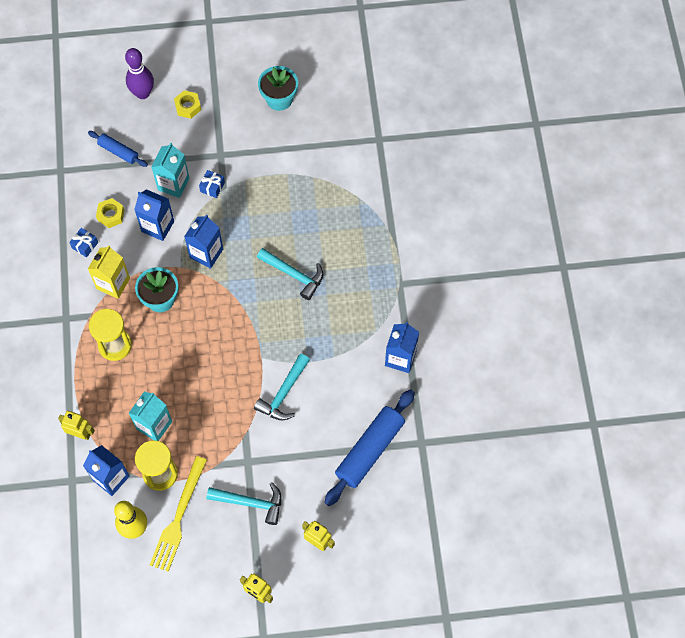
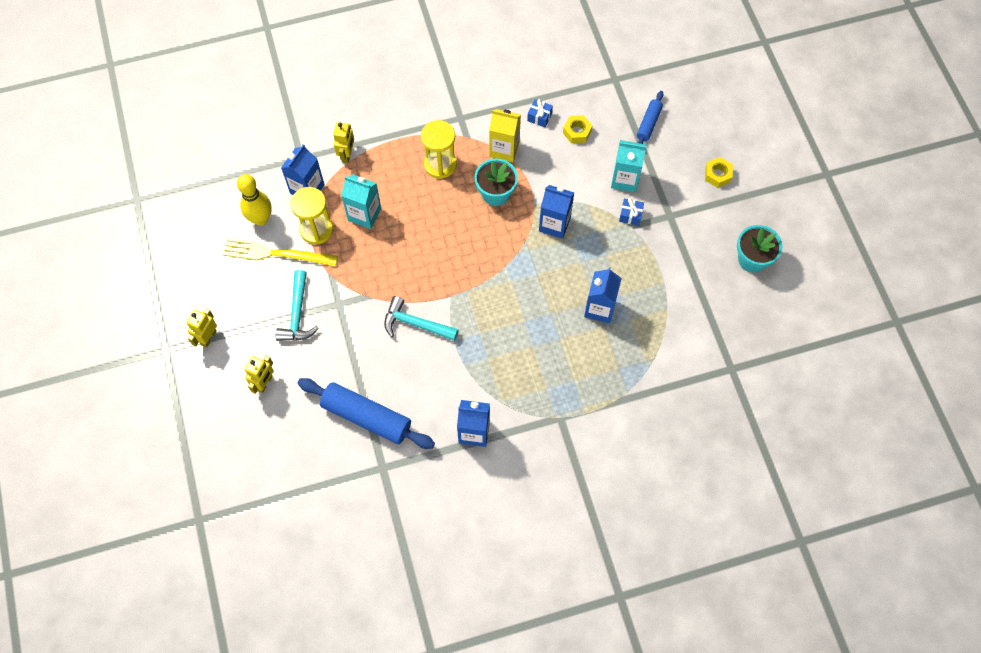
camera: 80 degrees right, 0 degrees up
(143, 93) = (721, 131): purple bowling pin -> none
(158, 226) = (574, 175): blue carton -> blue carton (599, 308)
(294, 275) = (548, 311): turquoise hammer -> none

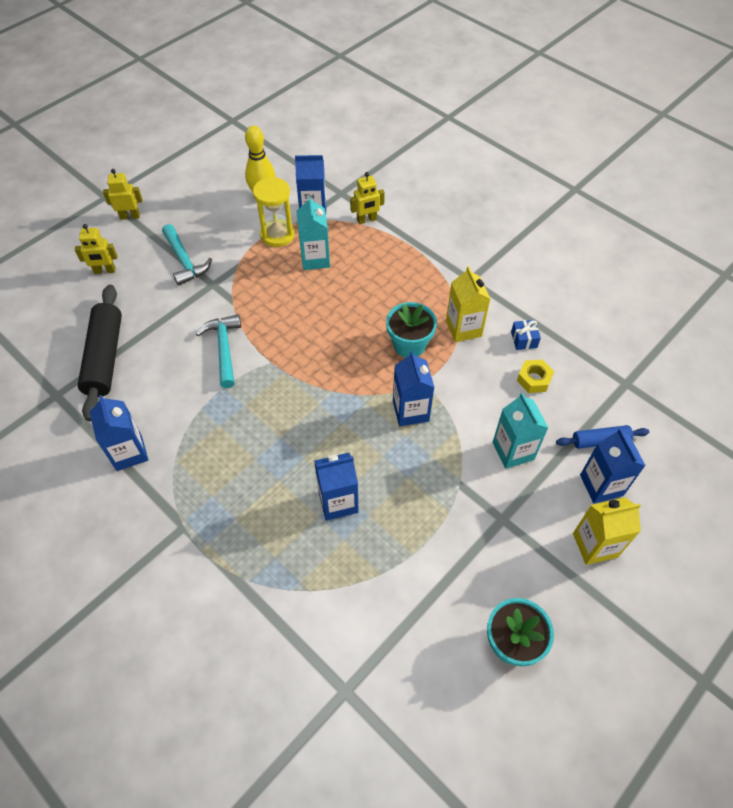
camera: 60 degrees right, 10 degrees down
(276, 253) = (236, 220): yellow fork -> none
(297, 314) = (184, 261): turquoise hammer -> turquoise hammer turned 90 degrees counterclockwise
(367, 417) = (105, 357): blue rolling pin -> black rolling pin
(440, 164) = (408, 288): yellow hourglass -> none
(630, 215) = (473, 477): blue gift -> none
(680, 144) = (601, 485): none -> blue carton
(717, 175) = (595, 545): yellow nut -> yellow carton

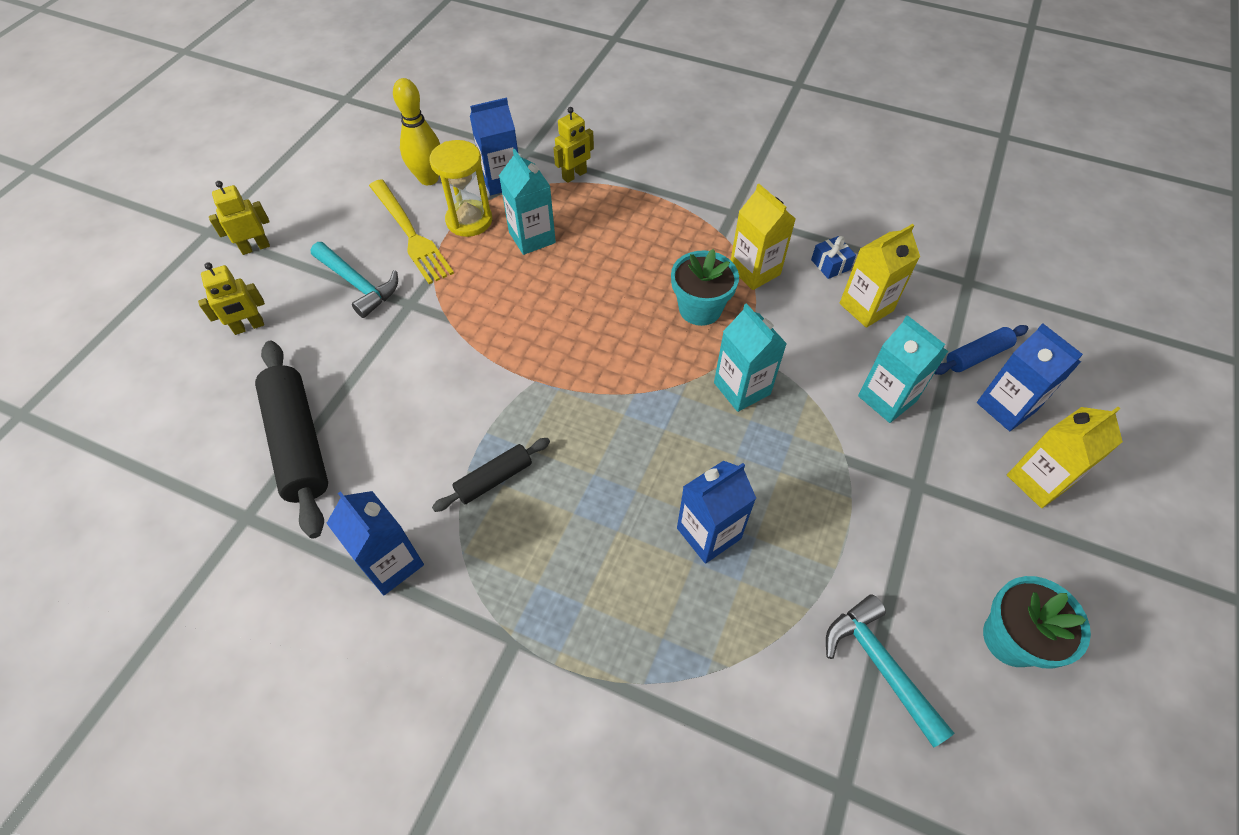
camera: 20 degrees left, 0 degrees up
(215, 420) = (494, 479): none -> black rolling pin
(224, 348) = (463, 382): turquoise hammer -> turquoise hammer (879, 664)
(233, 234) = (410, 234): none -> yellow fork
(410, 411) = (742, 388): blue carton -> turquoise carton
(534, 379) = (866, 307): yellow nut -> yellow carton

